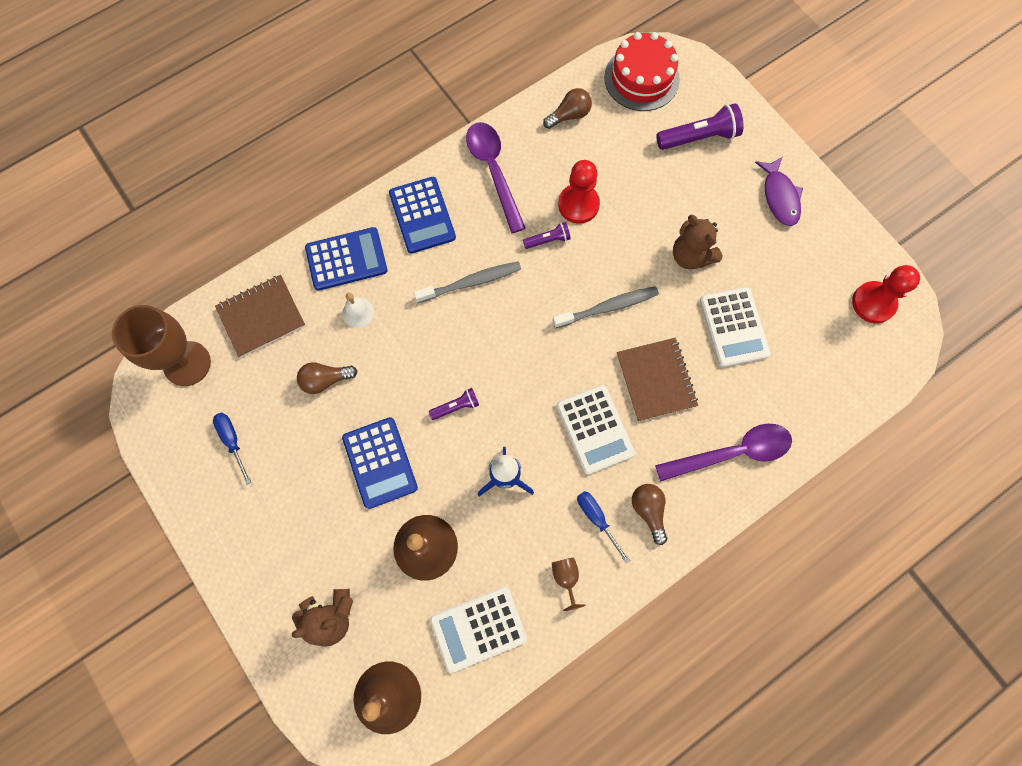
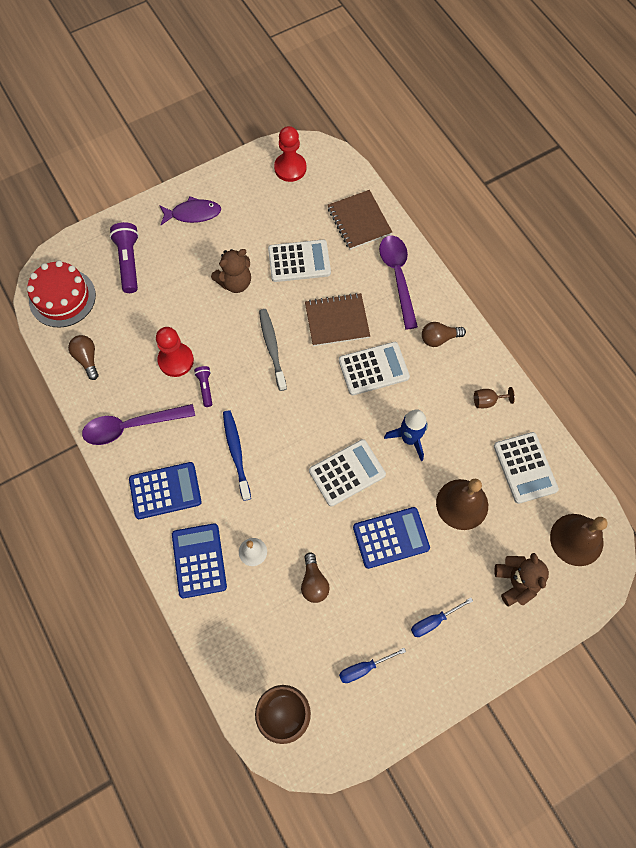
camera: 85 degrees left, 5 degrees down
(261, 316) = (246, 641): brown notebook -> brown notebook (359, 221)
(456, 407) = (347, 473): purple flashlight -> white calculator
(471, 282) = (236, 453): grey toothbrush -> blue toothbrush
(597, 519) = (444, 375): blue screwdriver -> blue screwdriver (433, 621)

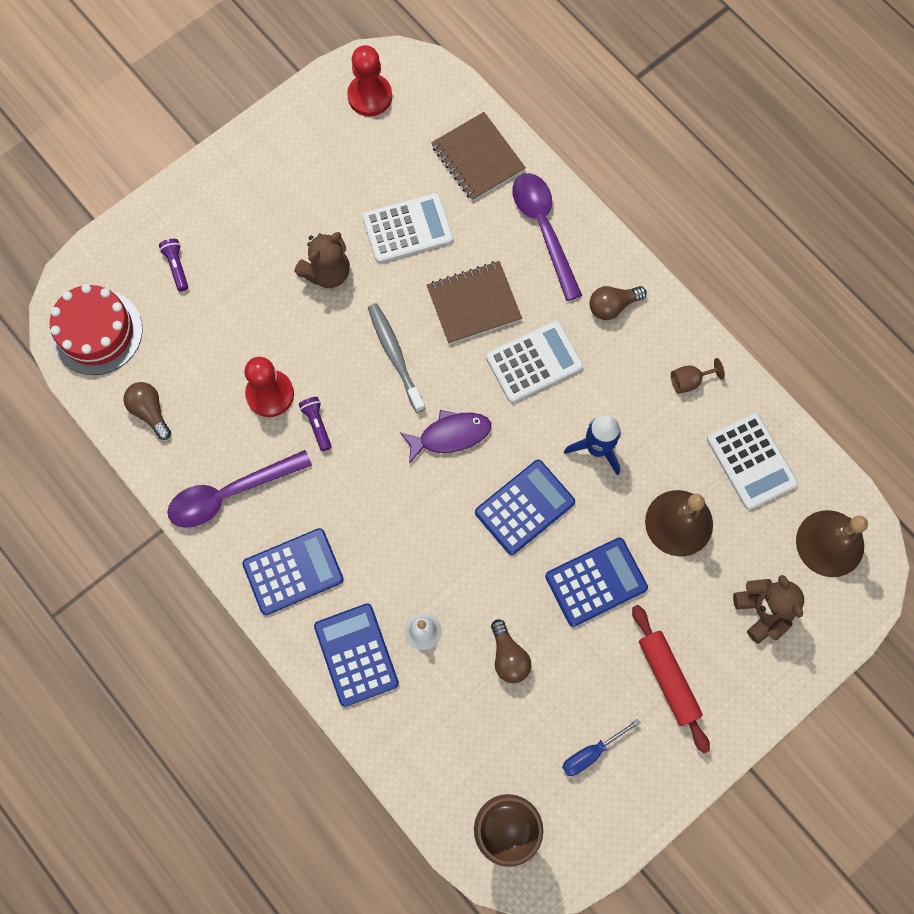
camera: 10 degrees left, 5 degrees up
(129, 262) = (177, 267): purple flashlight -> purple flashlight, size x0.55
(193, 214) = (250, 183): purple fish -> purple fish (450, 435)
(236, 453) = (376, 506): blue toothbrush -> none
(347, 473) = (524, 507): white calculator -> blue calculator
(433, 621) = (668, 679): blue screwdriver -> red rolling pin

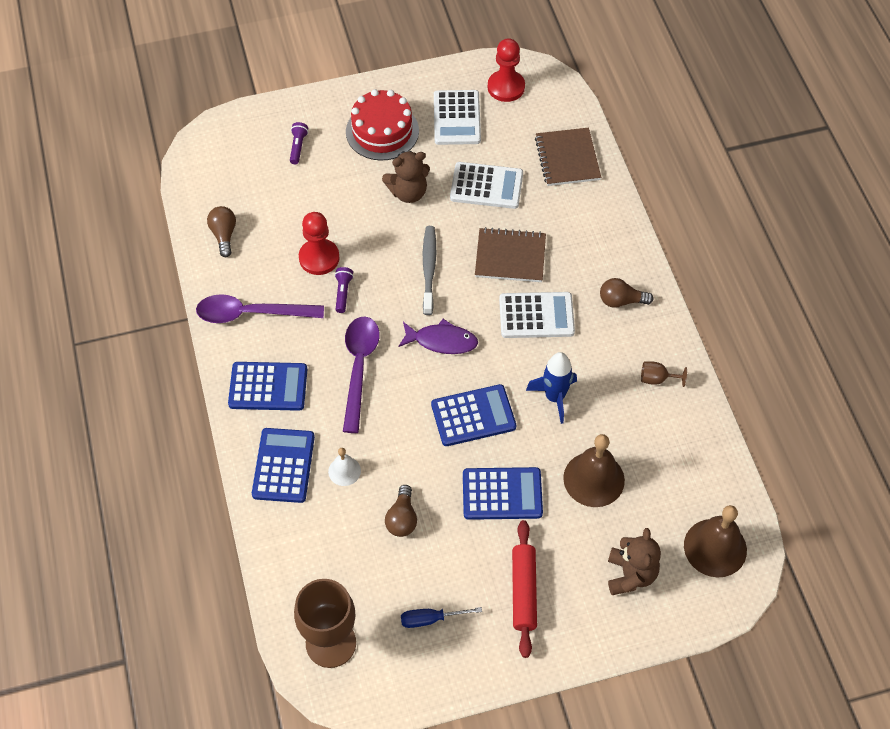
camera: 25 degrees right, 15 degrees down
(97, 332) = (215, 167): red cake -> red cake (382, 131)
(544, 229) = (594, 226): purple spoon -> purple spoon (359, 368)
(751, 461) = (678, 458): white calculator -> white calculator (457, 118)

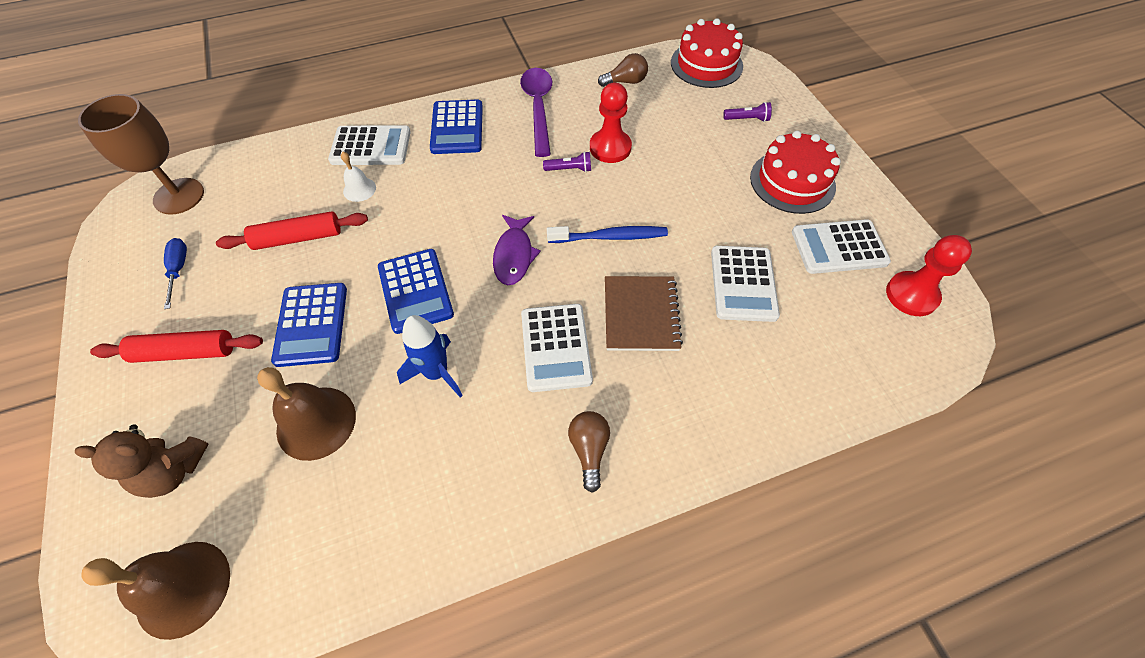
camera: 85 degrees right, 0 degrees up
(210, 164) = (706, 64): none -> red cake
(283, 465) = (371, 146): blue calculator -> white calculator
(359, 368) = (478, 190): purple spoon -> none
(402, 518) = (298, 238): brown light bulb -> red rolling pin
(408, 192) = (712, 211): brown teddy bear -> none
(429, 269) = (610, 237): grey toothbrush -> blue toothbrush
(567, 158) = (817, 372): brown notebook -> none
(657, 379) = (462, 502): brown goblet -> none

